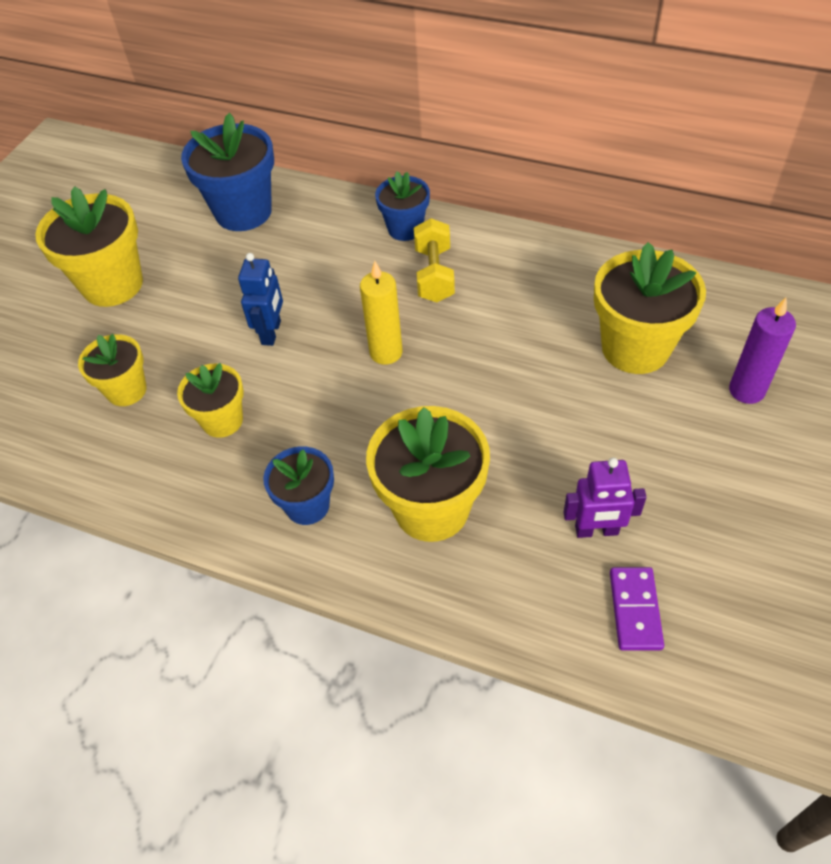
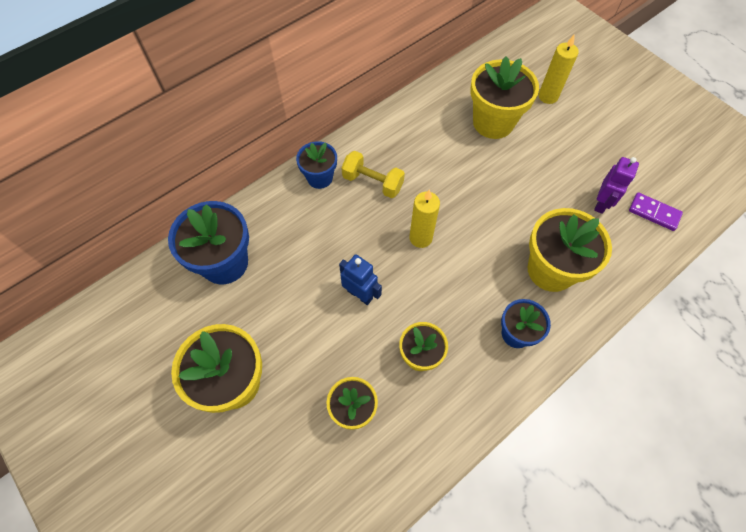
camera: 65 degrees left, 10 degrees up
(746, 390) = (548, 96): purple candle -> yellow candle

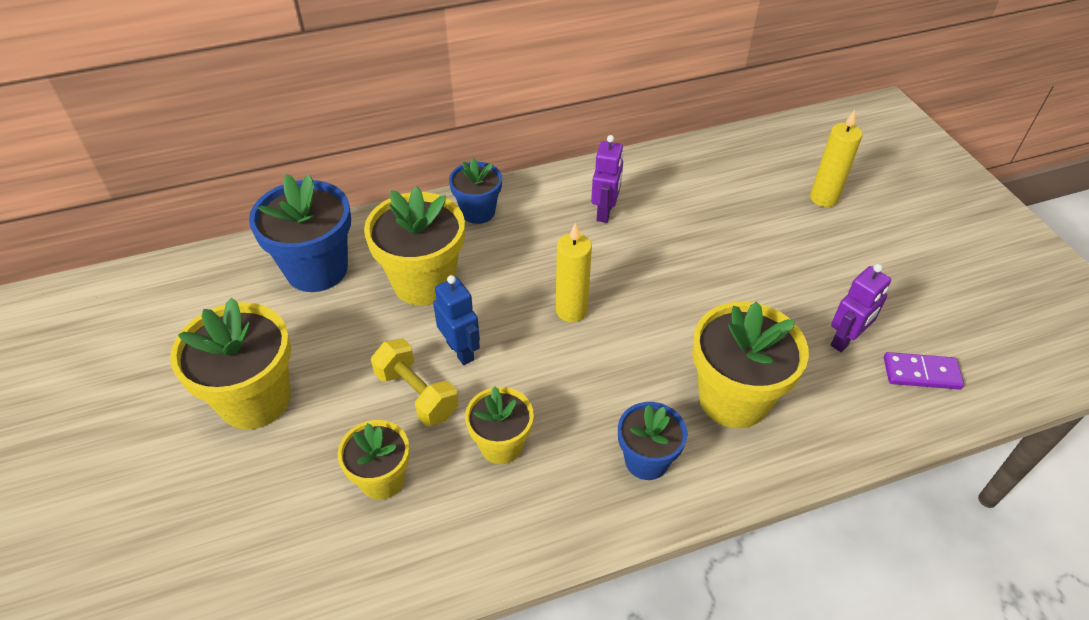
camera: 20 degrees right, 15 degrees down
(372, 182) = (541, 234): yellow dumbbell -> yellow dumbbell (417, 394)
(409, 151) = (605, 212): none -> purple robot
(493, 122) = (733, 209): yellow flower pot -> yellow flower pot (424, 282)
(654, 213) = (921, 373): purple domino -> purple domino turned 45 degrees counterclockwise

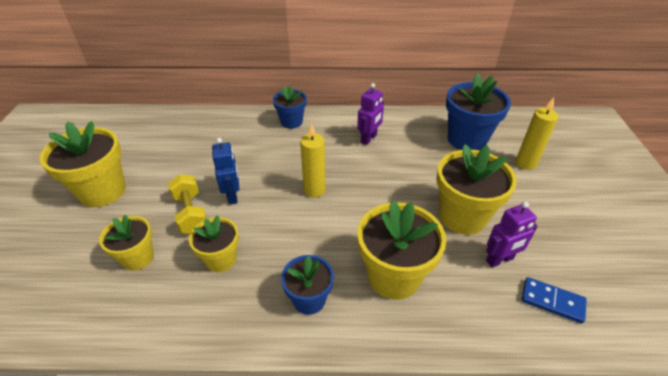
camera: 20 degrees right, 5 degrees down
(317, 269) = (183, 131): blue flower pot -> blue flower pot (466, 139)
(424, 282) = (236, 152): yellow flower pot -> yellow flower pot (462, 216)
(921, 373) = (552, 301): purple domino -> blue domino

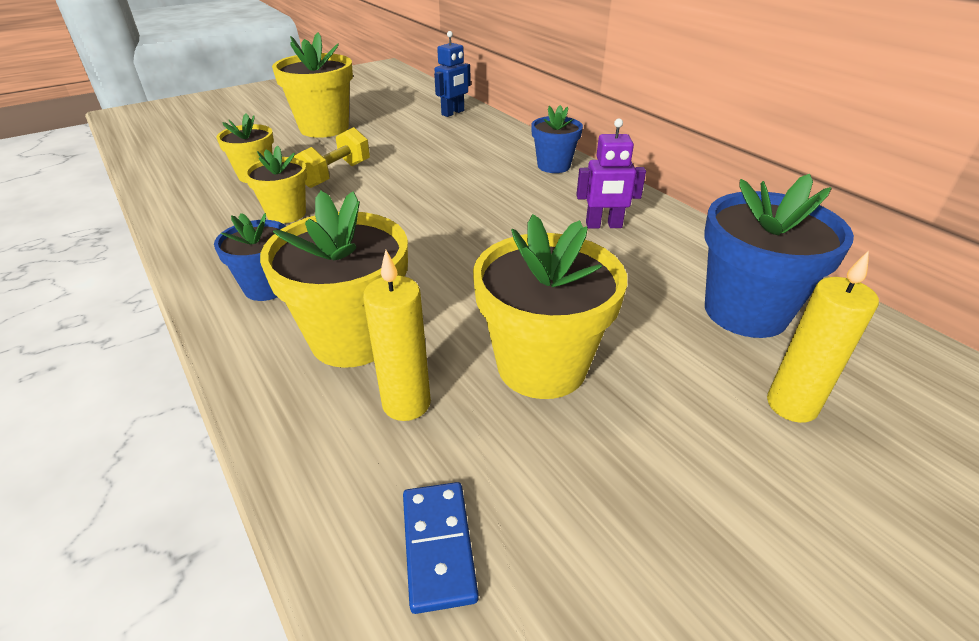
camera: 55 degrees right, 5 degrees down
(232, 195) = (384, 183): blue robot -> blue robot (453, 113)
(314, 190) = (450, 225): yellow candle -> yellow candle (406, 403)
(499, 260) = (482, 441): purple robot -> none

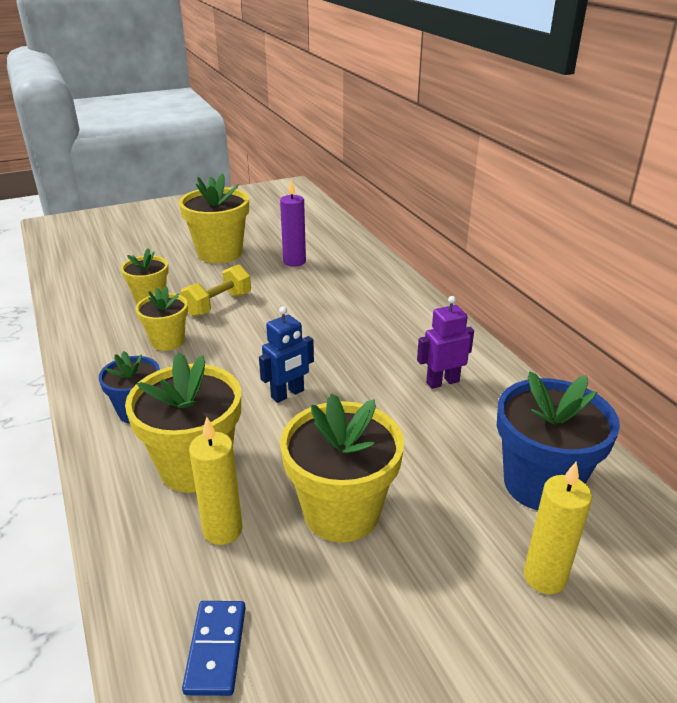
camera: 10 degrees right, 5 degrees down
(408, 130) = (294, 262): none -> purple candle
(453, 113) = (341, 245): blue robot -> blue robot (288, 394)
(553, 166) = (417, 313): blue flower pot -> none
(603, 225) = (442, 382): purple robot -> purple robot turned 150 degrees clockwise

